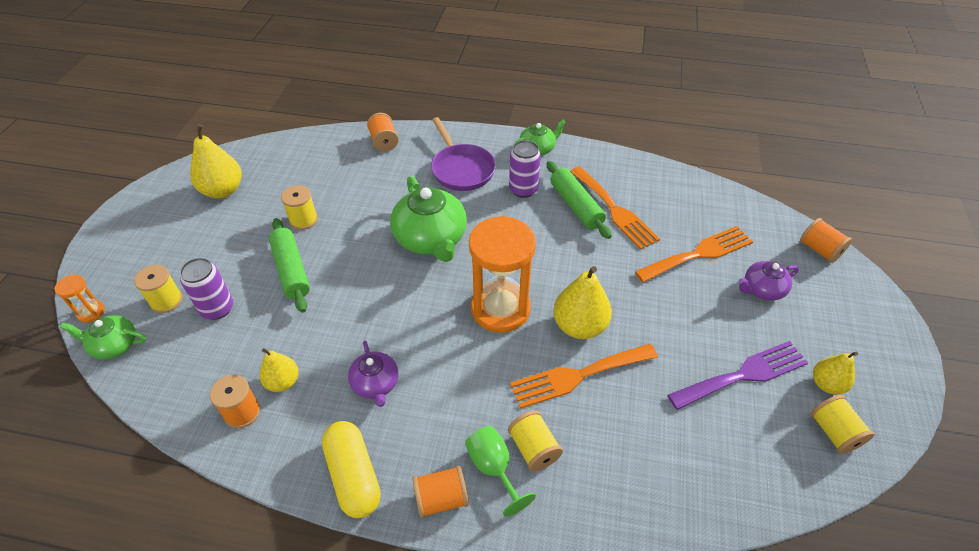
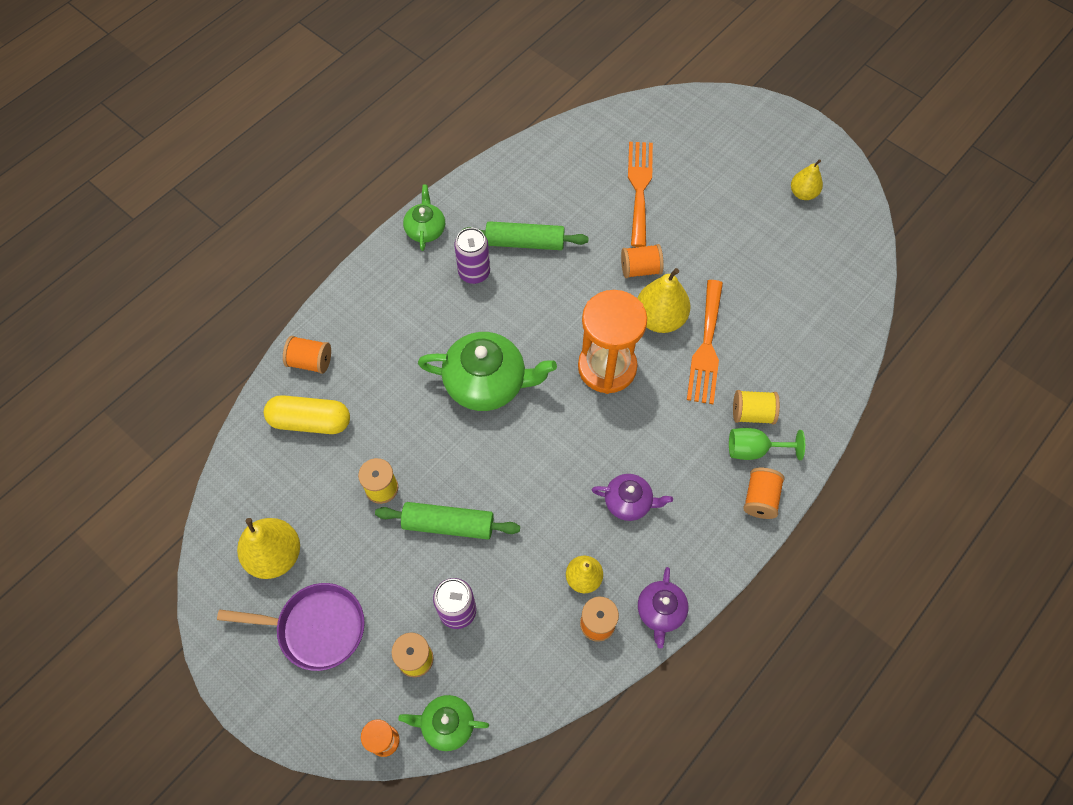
camera: 60 degrees left, 15 degrees up
(114, 345) = (447, 724): green teapot -> green teapot turned 60 degrees clockwise
(353, 476) = (708, 554): yellow capsule -> yellow capsule (310, 421)
(461, 169) = (407, 310): purple pan -> purple pan (316, 628)
(614, 210) = (550, 216): orange fork -> none
(743, 375) = (767, 238): purple fork -> none
(762, 289) = (701, 171): purple teapot -> purple teapot (660, 611)
(819, 250) = (687, 106): orange spool -> orange spool (640, 269)
(834, 432) = (840, 217): yellow spool -> none

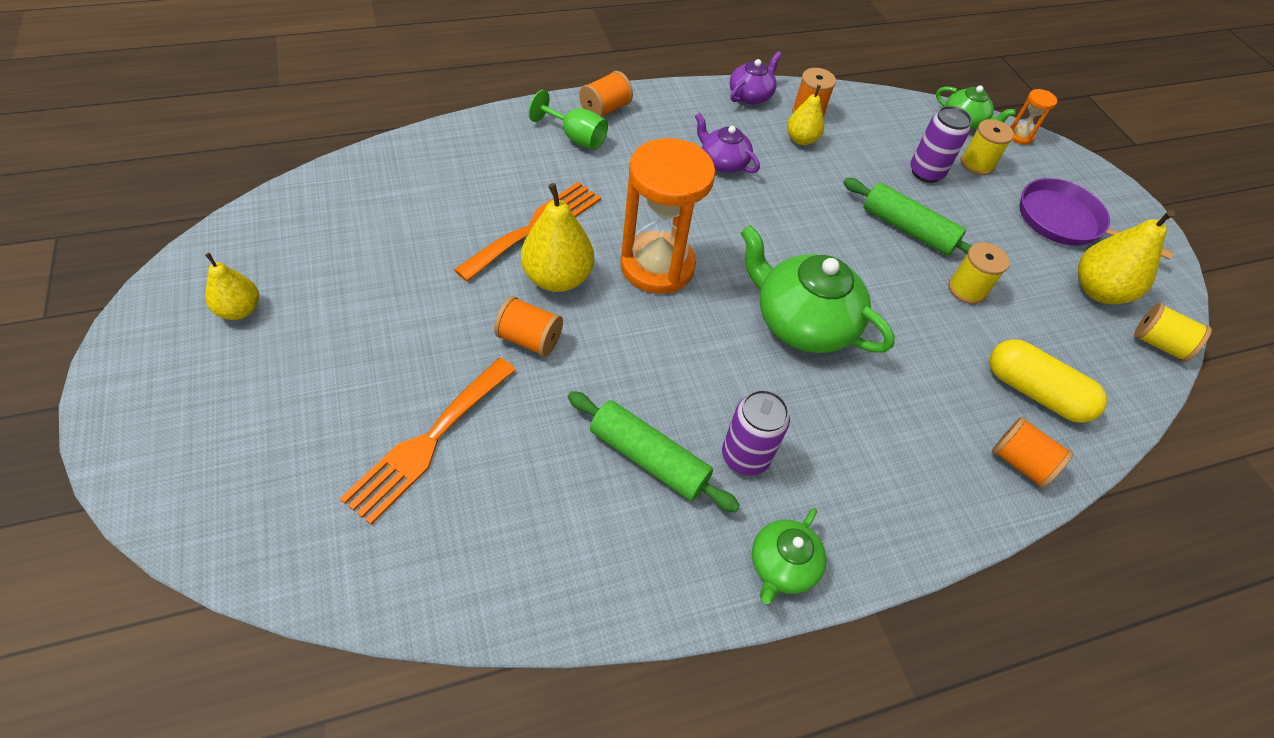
camera: 155 degrees left, 10 degrees down
(752, 413) = (549, 159): yellow spool -> yellow spool (1158, 344)

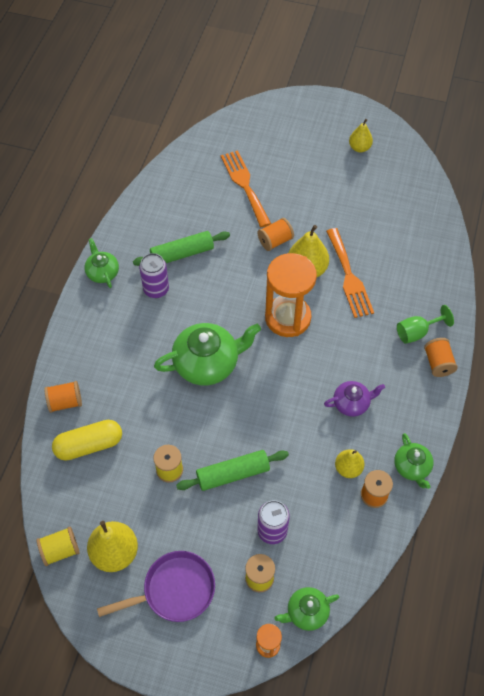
camera: 130 degrees right, 5 degrees up
(750, 95) = (412, 467): purple teapot -> green teapot

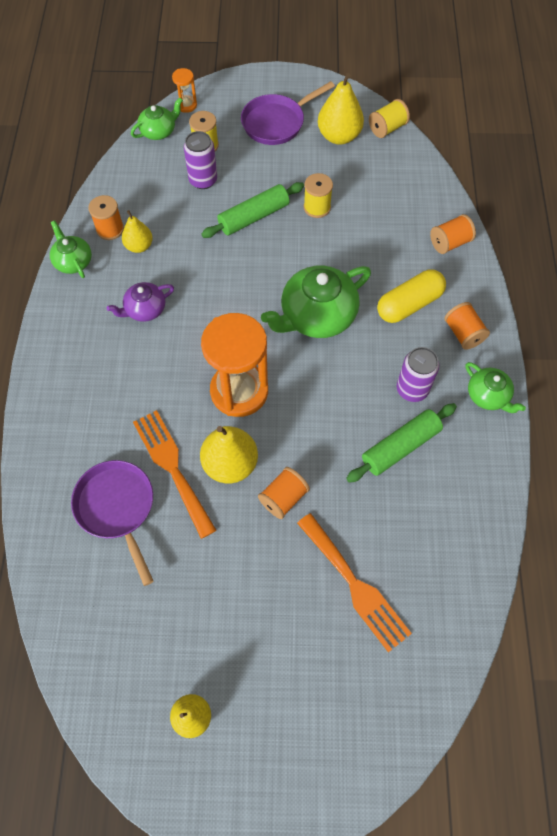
camera: 165 degrees right, 5 degrees up
(89, 445) = (404, 210): yellow capsule -> yellow capsule (409, 304)
(392, 260) = (117, 508): none -> purple pan
(417, 332) = (76, 410): green goblet -> none
(438, 363) = (48, 377): orange spool -> orange spool (463, 333)

